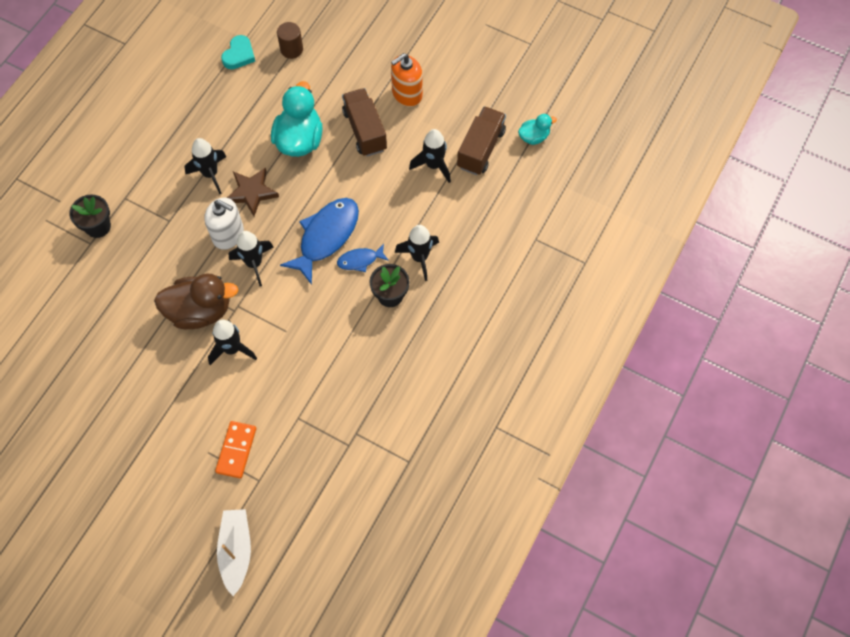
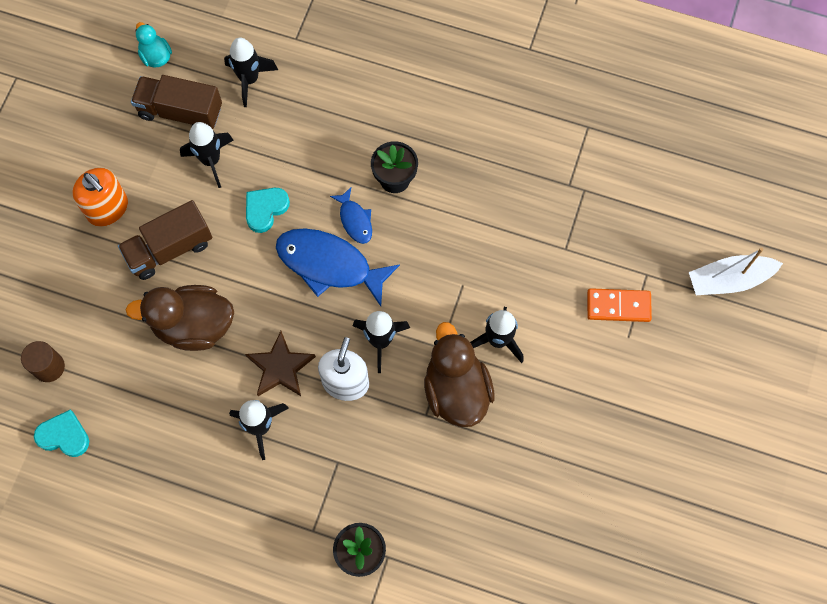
camera: 100 degrees left, 5 degrees up
(299, 140) = (193, 326): turquoise duck -> brown duck
(383, 198) = (265, 209): none -> turquoise heart
(419, 258) = (340, 156): black rocket -> black rocket (249, 80)

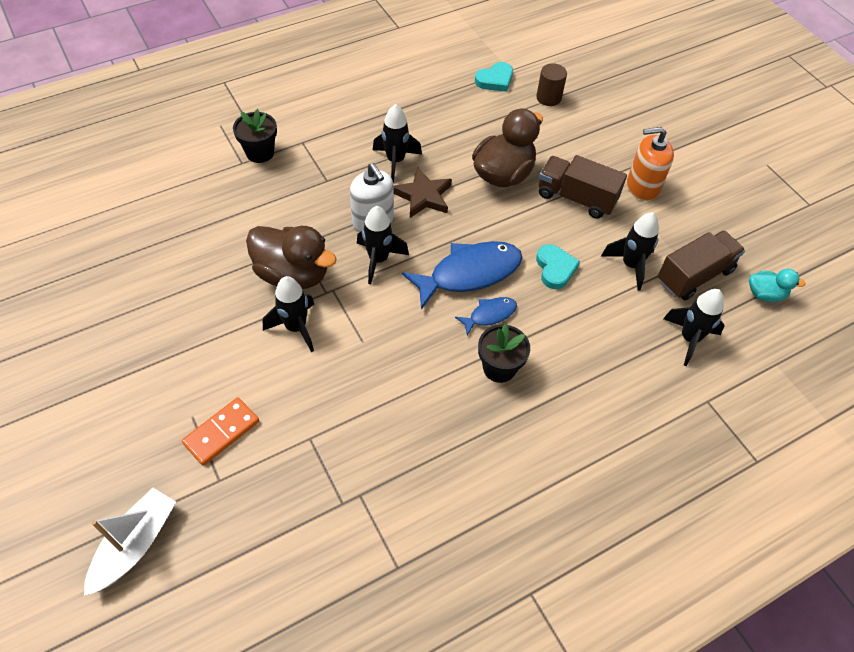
camera: 130 degrees right, 15 degrees down
(169, 249) = (576, 198): brown truck -> brown truck turned 75 degrees counterclockwise
(355, 220) = (489, 315): blue fish -> blue fish turned 135 degrees clockwise

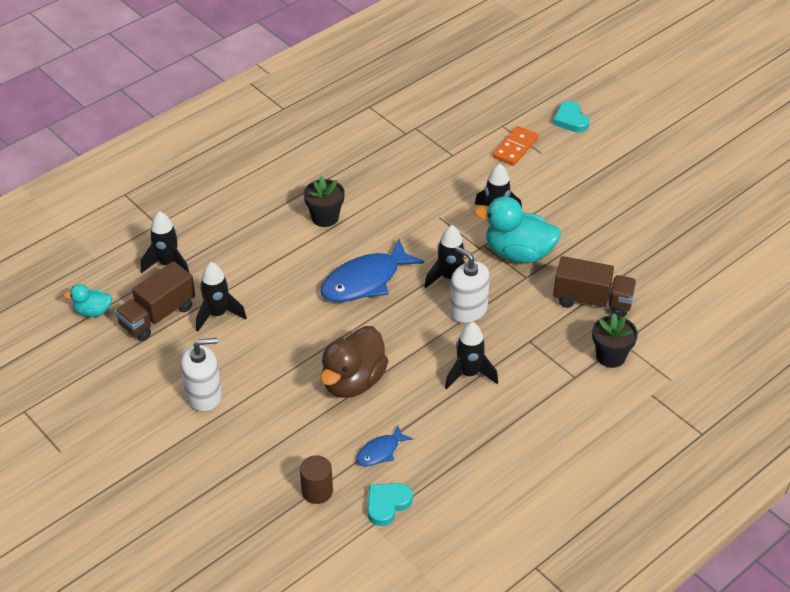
camera: 170 degrees right, 10 degrees down
(135, 545) = (535, 91): white boat -> none
(293, 274) = (518, 253): brown duck -> turquoise duck
(423, 196) = (428, 343): brown star -> none
(489, 315) = (340, 252): blue fish -> blue fish (380, 452)
(555, 268) = (288, 299): turquoise heart -> turquoise heart (570, 120)
(576, 198) = (273, 370): brown truck -> brown truck (592, 301)
(642, 187) = (204, 396): orange soap dispenser -> white soap dispenser

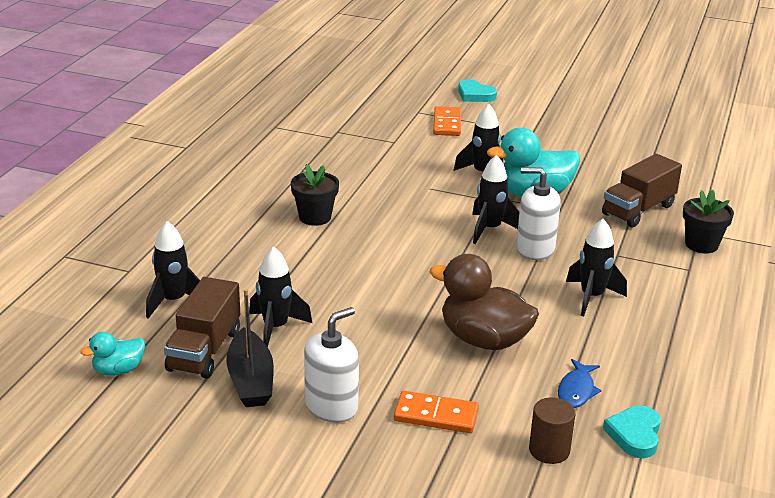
camera: 30 degrees left, 15 degrees down
(169, 353) = (250, 380): none -> black boat
(266, 432) = (436, 415): none -> orange domino
(353, 381) = (483, 340): brown duck -> brown duck turned 120 degrees clockwise
(365, 281) = (409, 255): blue fish -> none
(592, 301) = (638, 210): brown truck -> brown truck turned 150 degrees clockwise

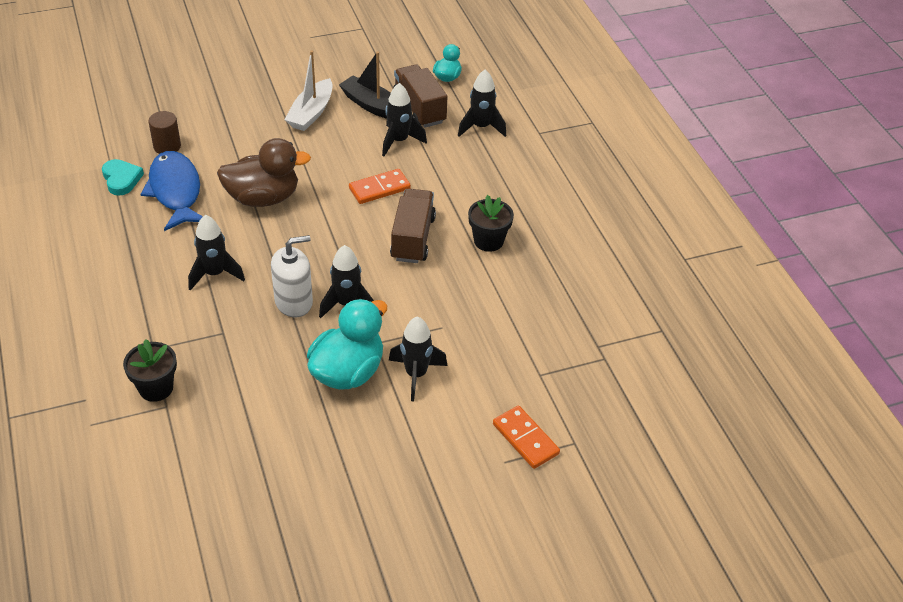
camera: 140 degrees right, 15 degrees up
(331, 406) = (311, 113): white soap dispenser -> white boat
(436, 415) = (248, 136): orange domino -> orange domino (379, 189)
(475, 95) = (555, 521): turquoise heart -> none
(576, 390) = (175, 191): blue fish -> blue fish, size x1.96
(638, 210) = (239, 406): brown truck -> brown truck (413, 238)

